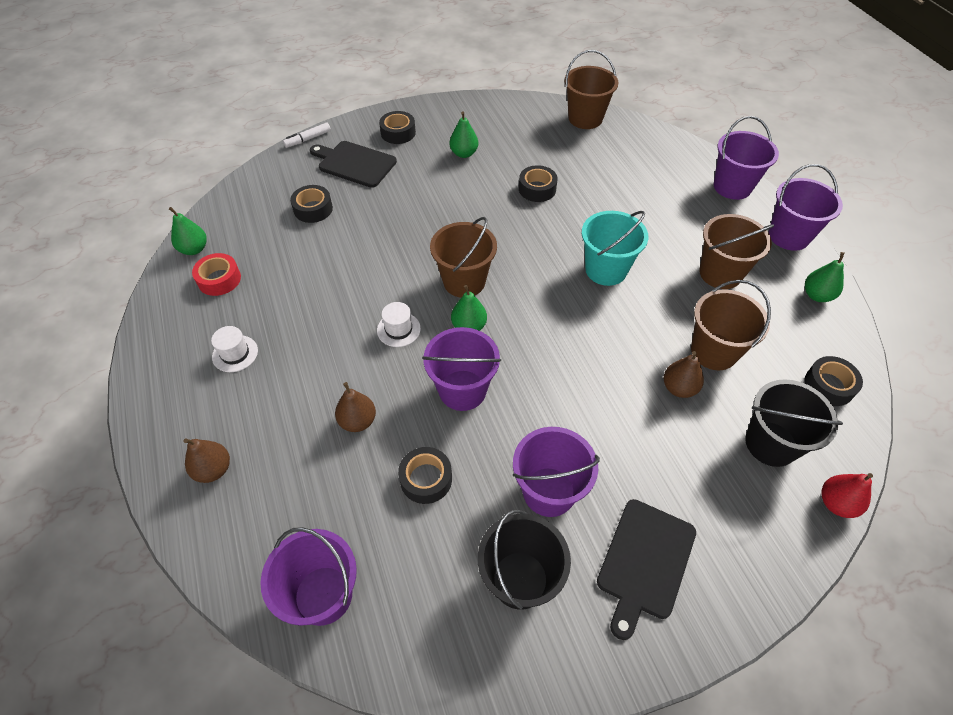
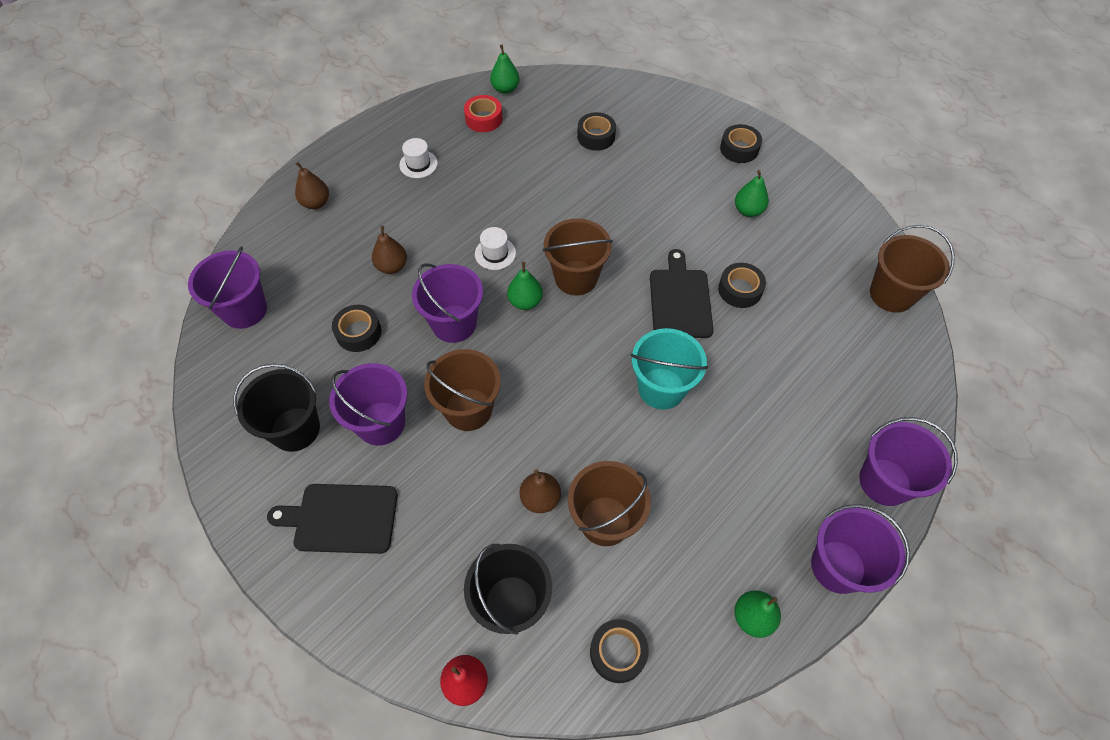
camera: 65 degrees right, 5 degrees up
(308, 139) = (680, 92): white marker -> none
(354, 163) = (673, 137): black cutting board -> black cutting board (680, 300)
(720, 273) = (724, 501): brown bucket -> brown bucket (468, 409)

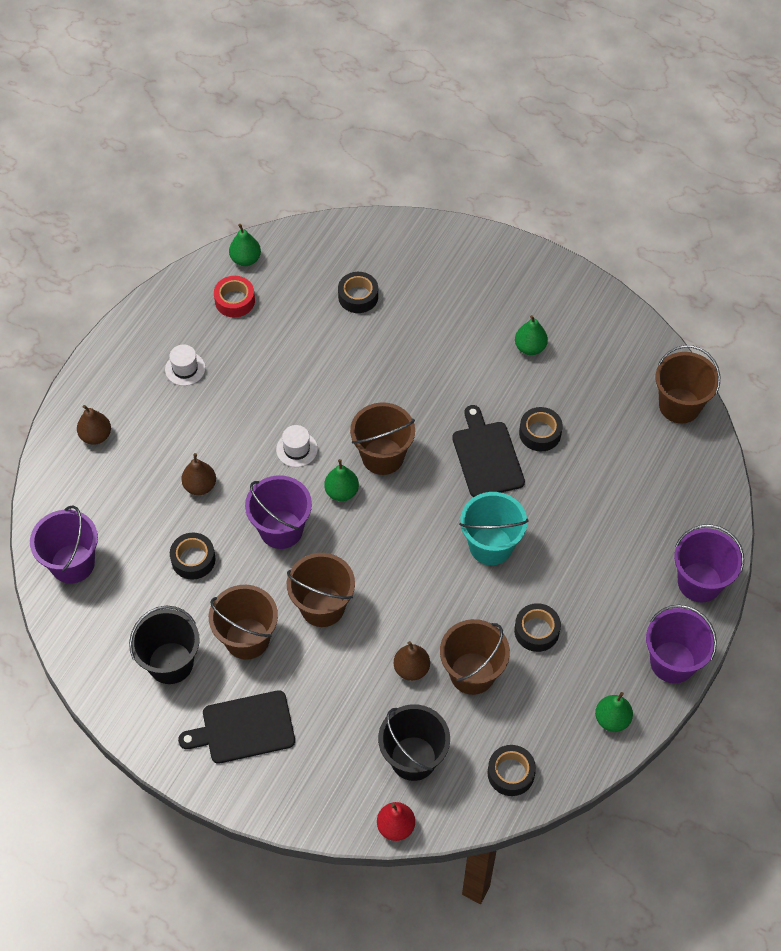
camera: 15 degrees left, 0 degrees up
(381, 423) = (247, 638): purple bucket -> brown bucket
(739, 149) = (506, 279): black tape -> black tape (536, 631)

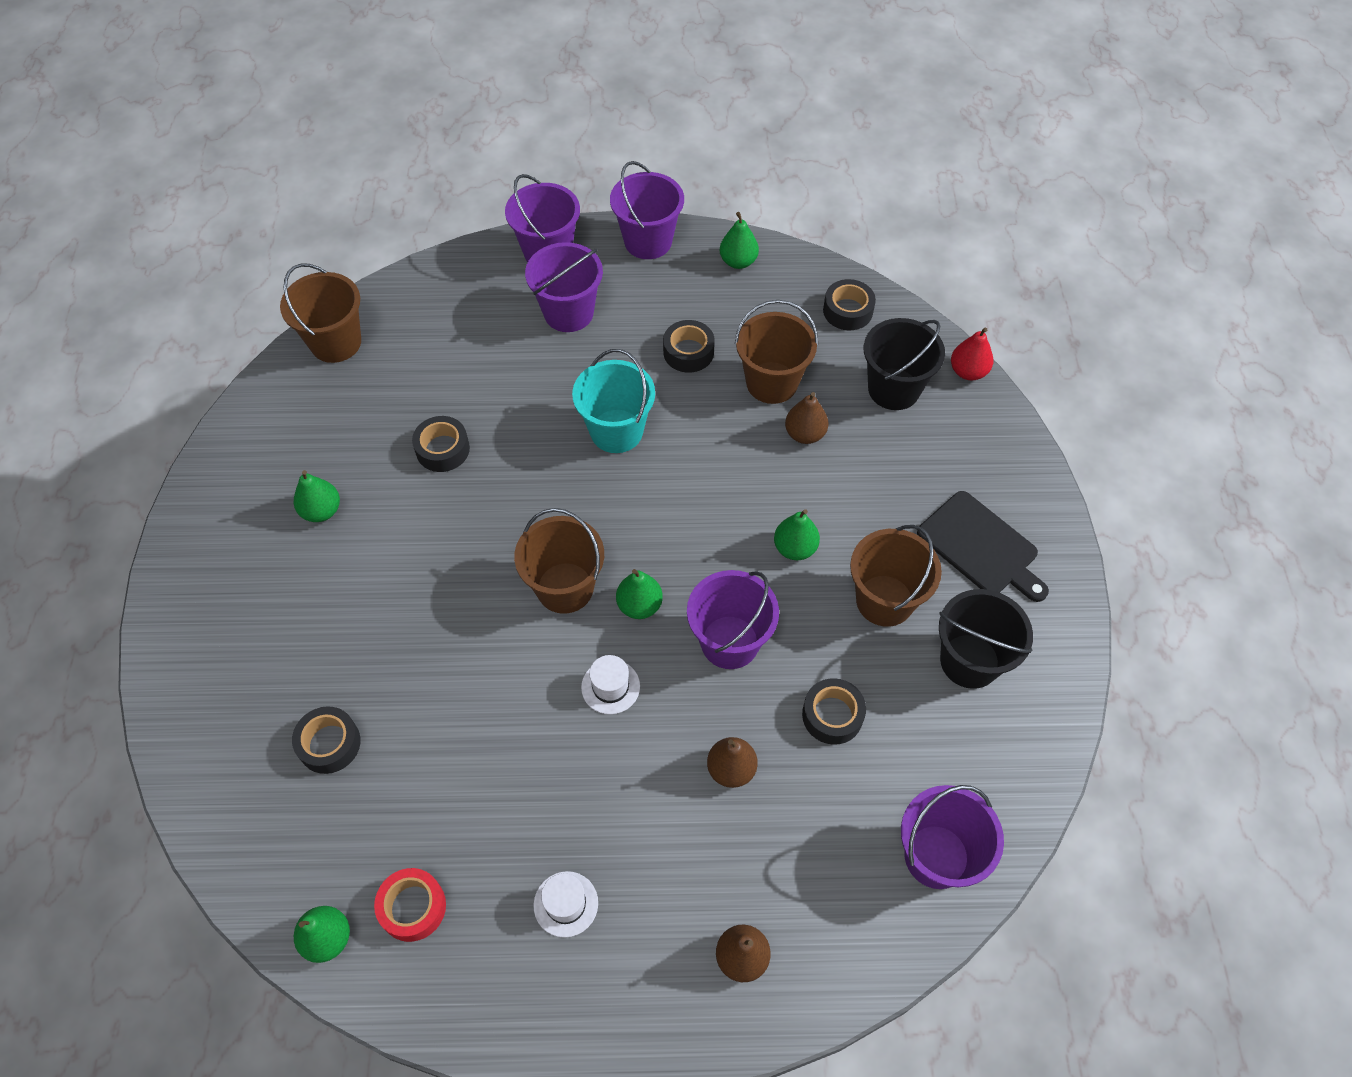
camera: 120 degrees left, 0 degrees up
(322, 606) = (795, 548): brown bucket -> green pear
(487, 456) = (503, 485): black cutting board -> none
(624, 567) = (568, 313): none -> purple bucket

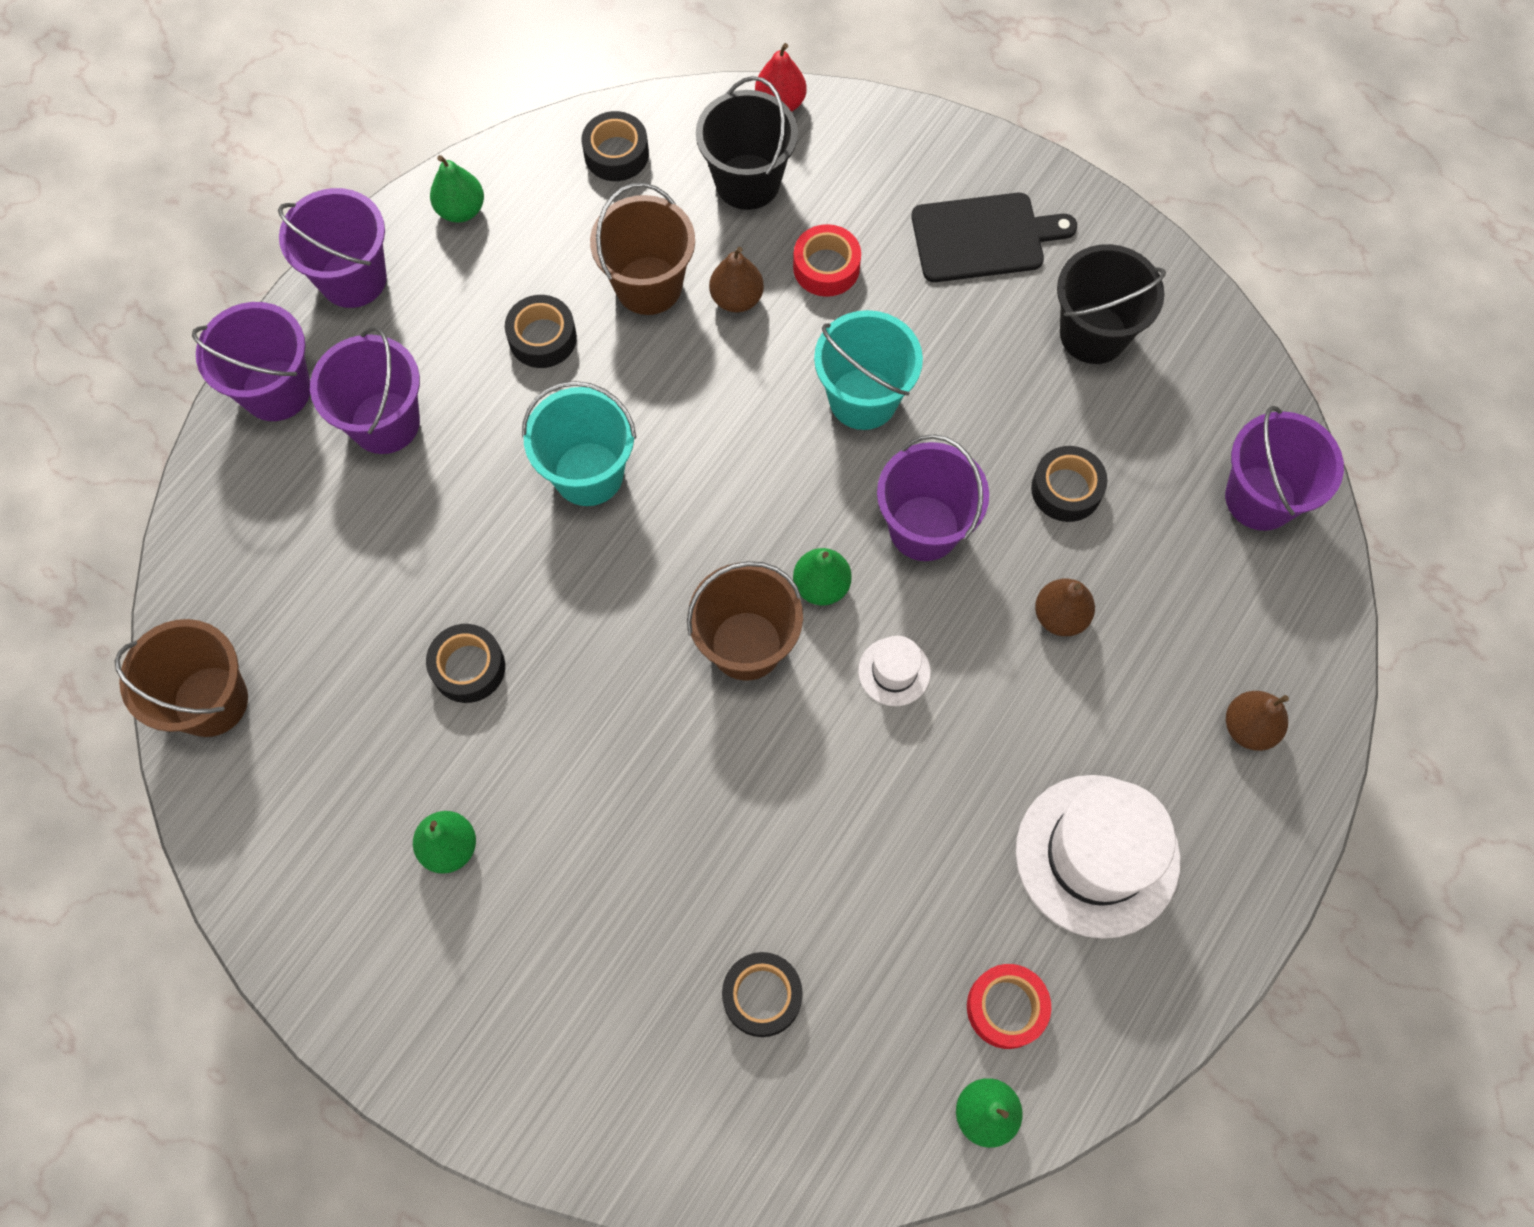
camera: 55 degrees left, 10 degrees up
(566, 904) = (1097, 855): white hat -> white hat, size x2.17
(795, 548) = (863, 399): green pear -> turquoise bucket
(872, 469) = (826, 267): none -> red tape
(884, 600) = (979, 360): brown bucket -> none

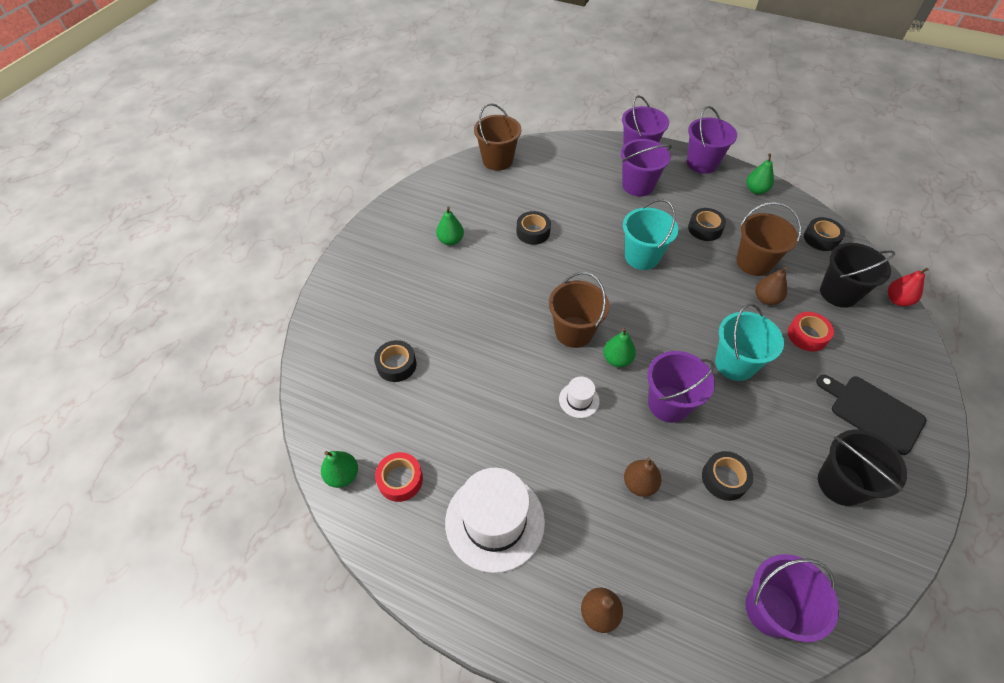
camera: 80 degrees right, 15 degrees down
(983, 238) = (873, 412): black cutting board -> black cutting board turned 150 degrees clockwise

